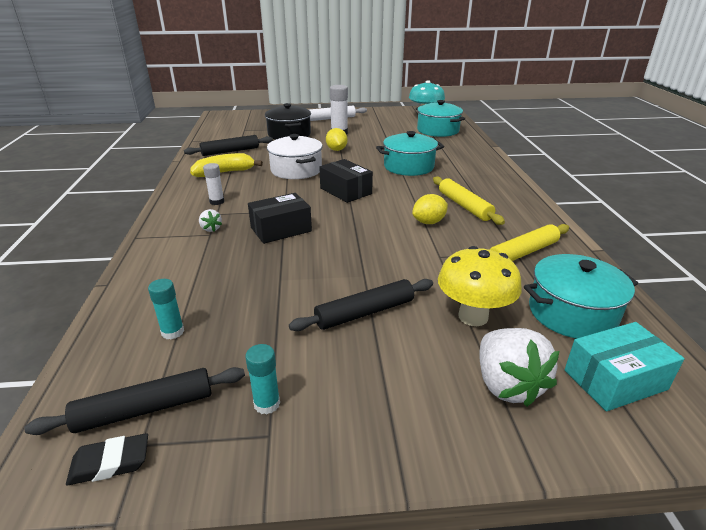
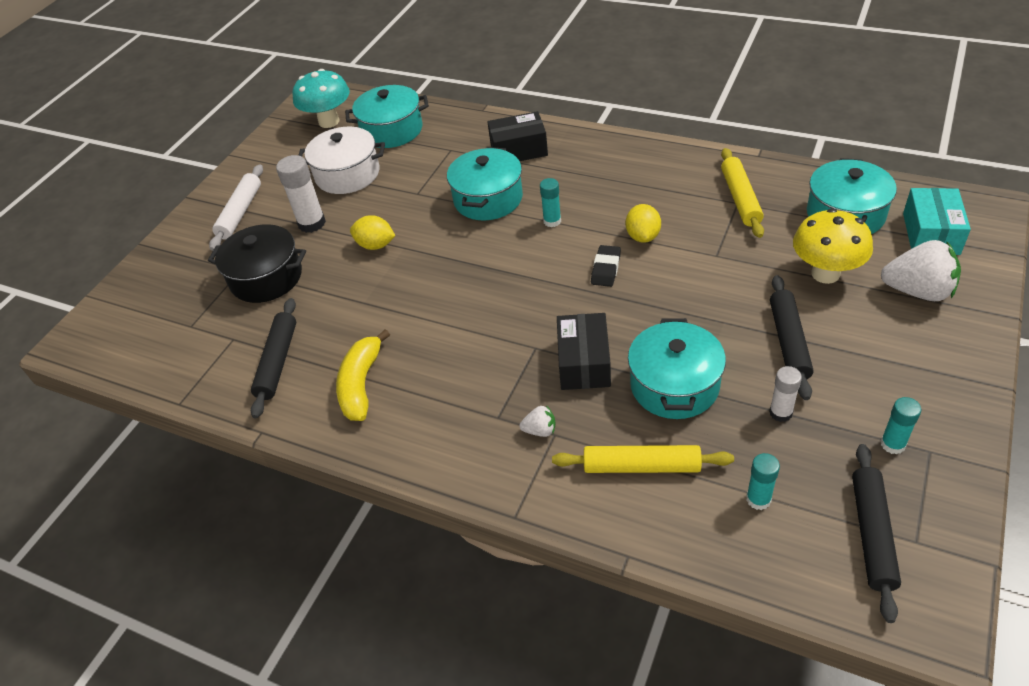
camera: 55 degrees left, 15 degrees up
(110, 463) = (932, 565): black eraser -> black eraser (606, 269)
(217, 202) = (460, 411): white glue stick -> white glue stick (780, 412)
(279, 268) = (674, 385): none -> turquoise pot
(296, 170) = (414, 305): white pot -> white pot (347, 174)
(345, 191) = (518, 276): black box -> black box (519, 150)
(409, 189) = (552, 221): none -> turquoise glue stick
(464, 206) = (623, 196): yellow rolling pin -> yellow rolling pin (641, 466)

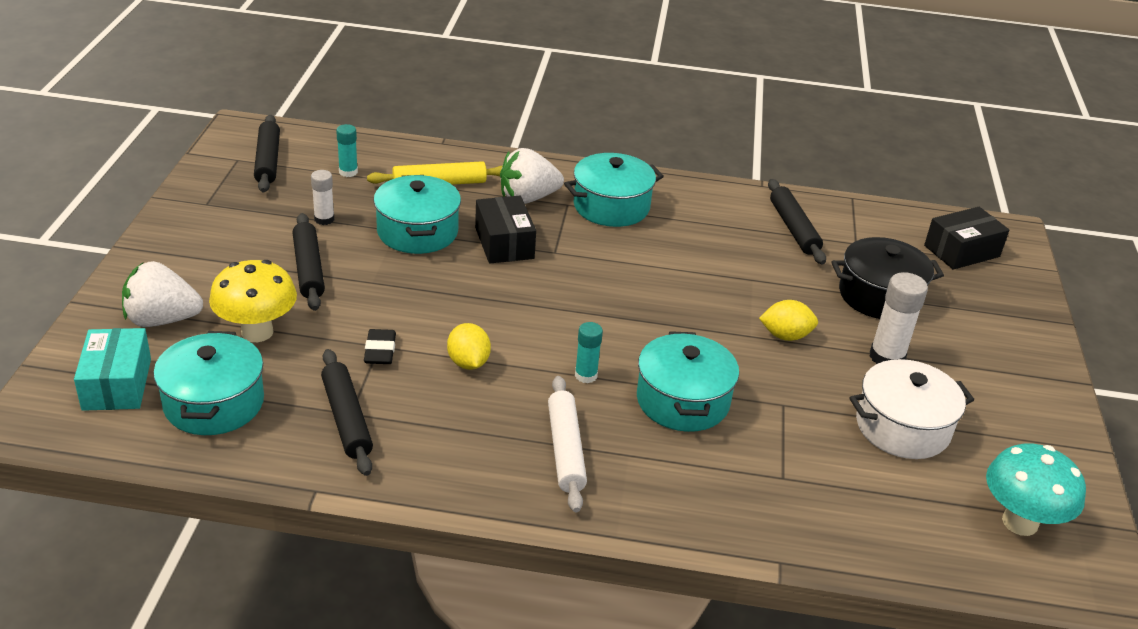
camera: 155 degrees right, 10 degrees down
(240, 212) = (992, 366): white rolling pin -> white rolling pin (566, 450)
(361, 384) = (702, 218): yellow banana -> none
(392, 130) = (901, 509): turquoise pot -> turquoise pot (611, 206)
(519, 150) = (678, 482): black box -> black box (961, 251)
(540, 430) = (528, 198): white strawberry -> white strawberry, size x2.10
(606, 269) = (504, 324): black eraser -> black eraser (380, 351)
(740, 198) = (346, 418): yellow rolling pin -> black rolling pin
(892, 444) = (235, 206): turquoise glue stick -> none

